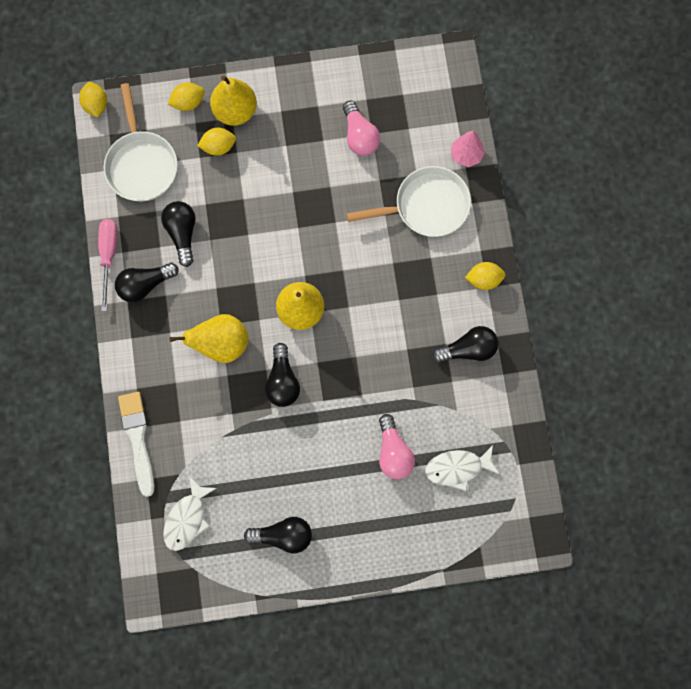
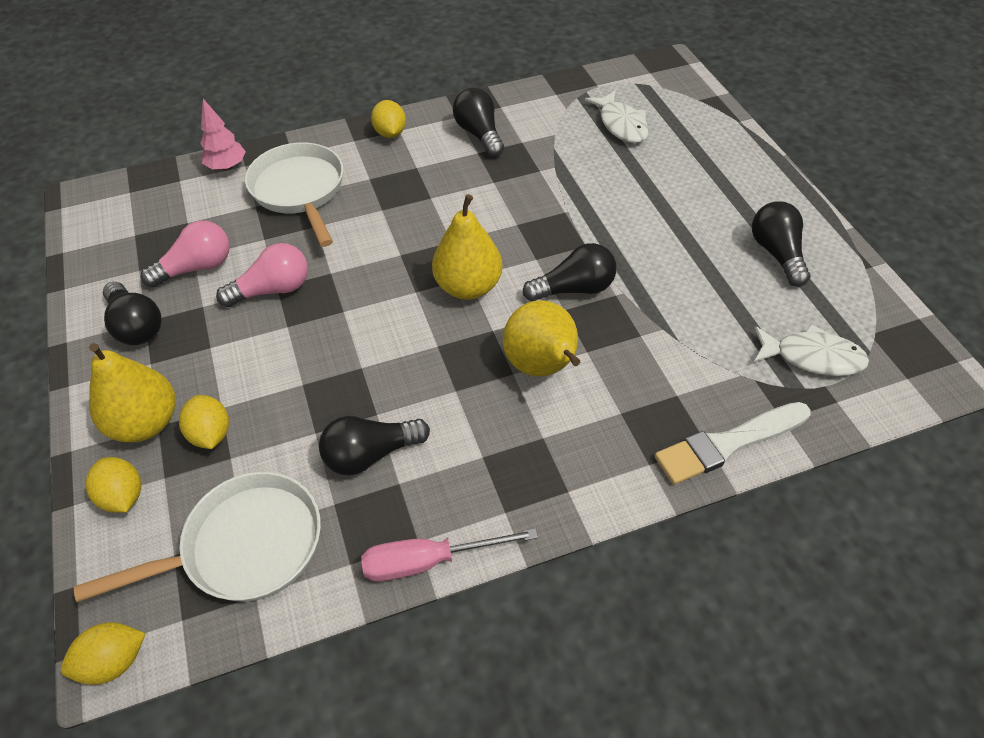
camera: 100 degrees left, 25 degrees down
(145, 285) = (471, 490): black light bulb -> black light bulb (136, 326)
(393, 452) = (625, 175): pink light bulb -> pink light bulb (273, 290)

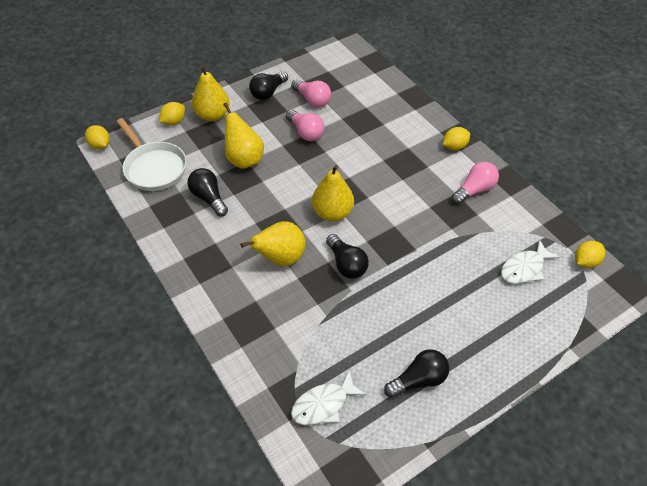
camera: 75 degrees right, 0 degrees up
(211, 434) = (210, 138): yellow lemon -> yellow lemon (585, 262)
(227, 167) = (393, 87): pink tree -> none
(296, 386) = (244, 159): none -> yellow pear
(300, 191) = (385, 121): white pan -> none
(429, 561) = (153, 234): pink screwdriver -> none
(479, 134) = (474, 190): black light bulb -> pink light bulb
(728, 444) = (243, 357): white brush -> none
(812, 357) = (323, 404): white fish -> white fish turned 60 degrees clockwise

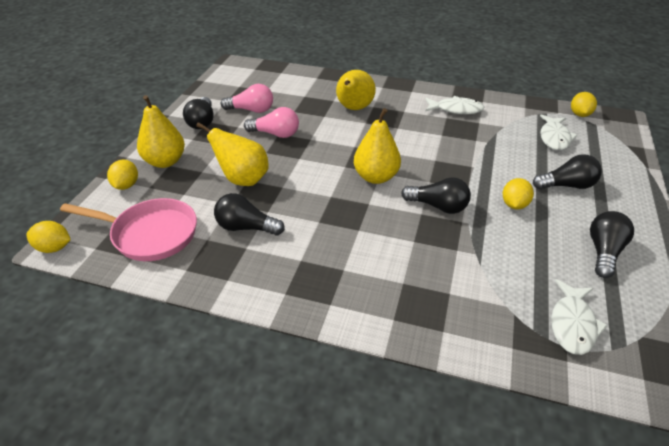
camera: 40 degrees left, 10 degrees down
(154, 168) = (150, 234): white pan -> pink pan
(280, 258) = (379, 235): yellow pear -> yellow pear (354, 108)
(454, 146) = (405, 91): yellow lemon -> yellow lemon (514, 205)
(469, 314) = (566, 185): none -> black light bulb
(474, 190) = (456, 109): pink light bulb -> white fish

